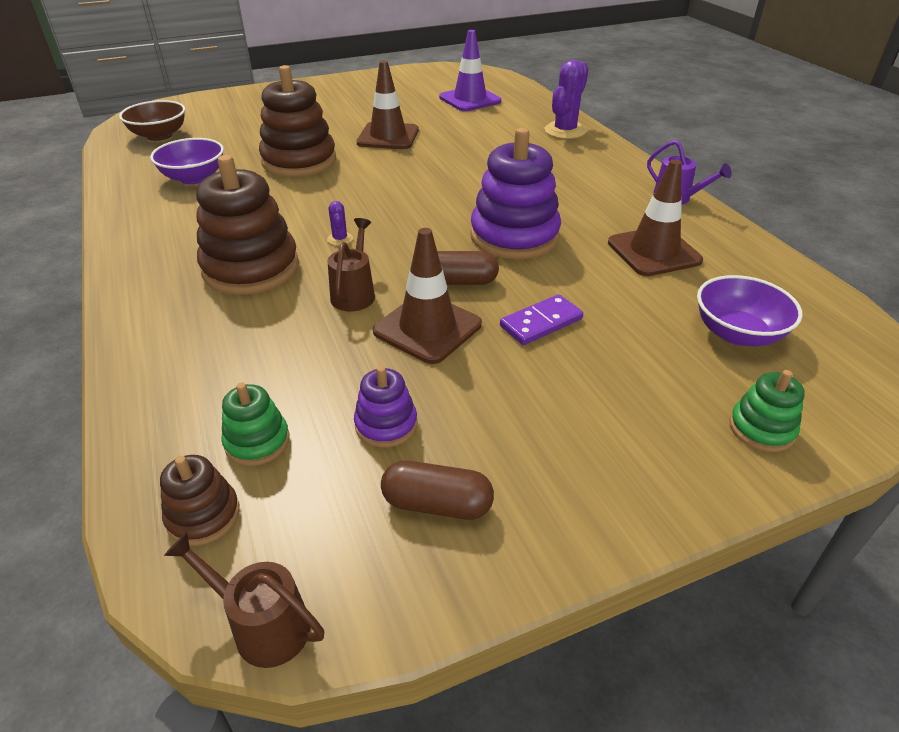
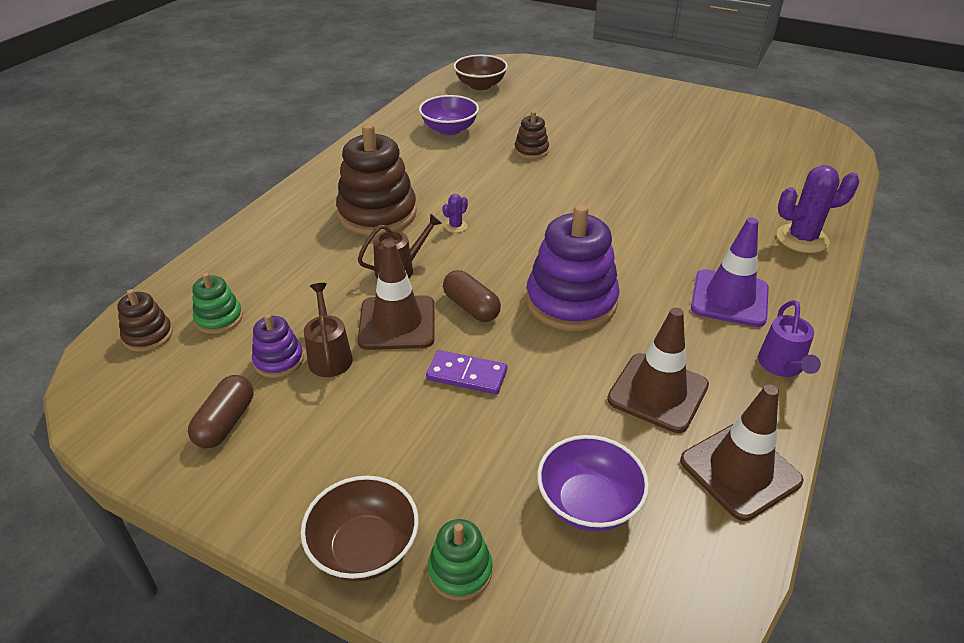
camera: 50 degrees right, 0 degrees up
(262, 624) = (89, 404): brown watering can -> brown watering can (329, 355)
(299, 161) = (531, 151): brown stacking toy -> brown stacking toy, size x0.50
(388, 136) = (630, 163): brown traffic cone -> brown traffic cone (740, 471)
(437, 504) = (226, 422): brown capsule -> brown capsule turned 45 degrees clockwise
(470, 99) = (766, 162): purple traffic cone -> purple traffic cone (729, 298)
(697, 474) = (364, 548): none -> brown bowl

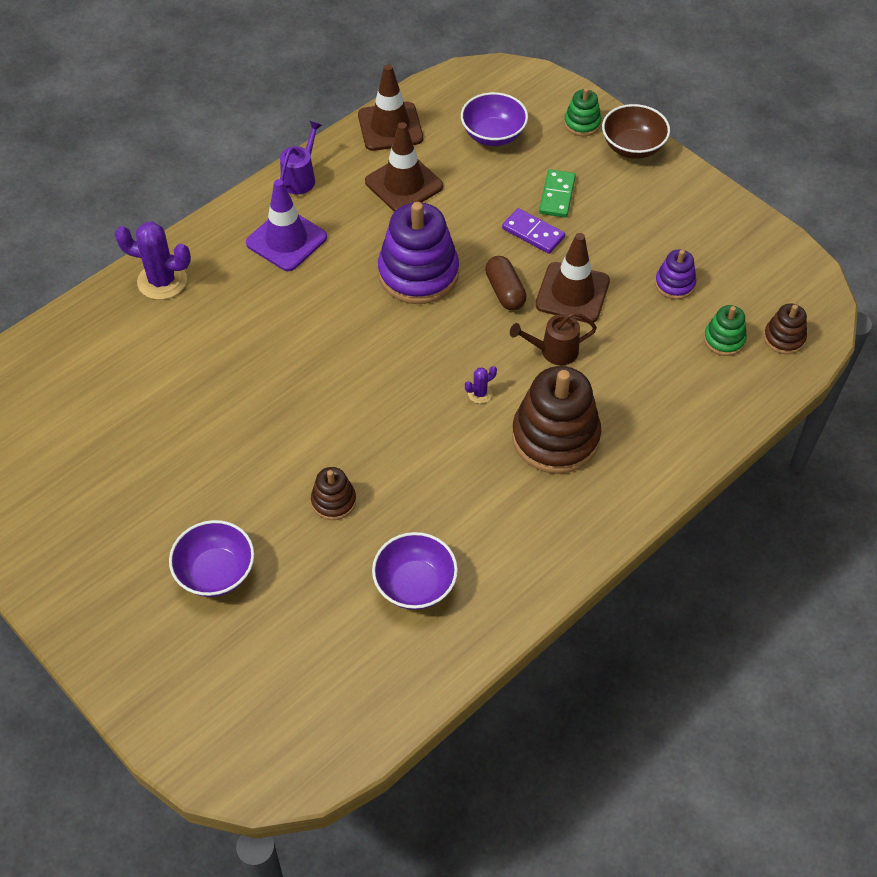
camera: 160 degrees left, 15 degrees up
(226, 422) = (715, 244): brown capsule -> none
(329, 355) = (634, 278): brown watering can -> none
(455, 432) = (557, 195): none -> green domino
(480, 85) = (317, 702): brown bowl -> none
(581, 112) = (216, 572): none -> purple bowl

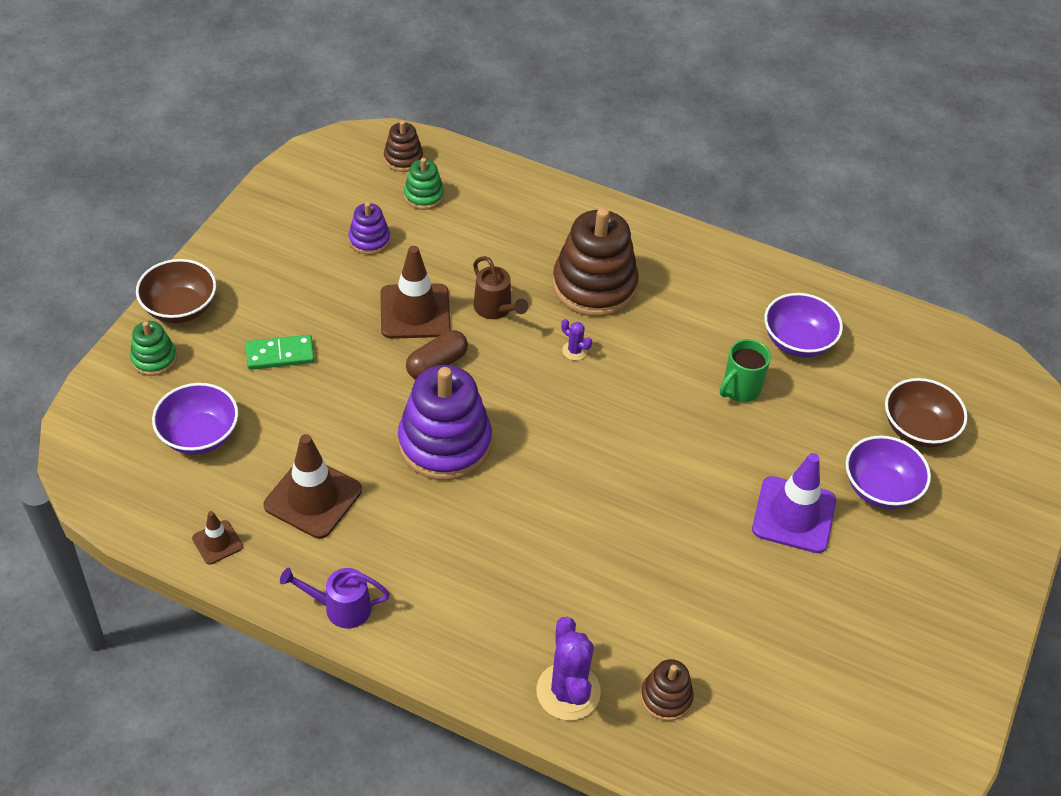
camera: 115 degrees left, 5 degrees down
(262, 641) = (918, 429): none -> brown bowl
(286, 240) = (449, 585): purple traffic cone -> purple traffic cone (794, 515)
(333, 501) = (754, 424): brown stacking toy -> brown stacking toy (666, 697)
(378, 507) = (740, 389): none -> green mug
(390, 127) = (217, 542): brown traffic cone -> brown traffic cone, size x0.51
(533, 233) = (344, 361): purple domino -> none

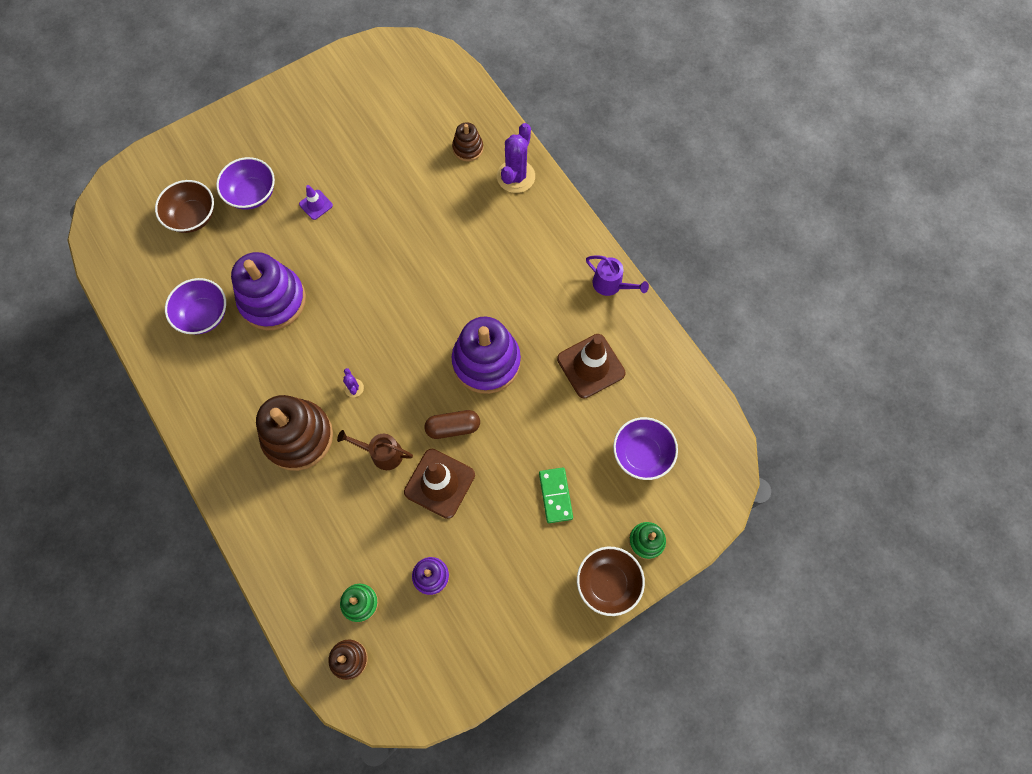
camera: 145 degrees left, 20 degrees up
(217, 542) = (664, 365): brown traffic cone -> none
(280, 355) = (555, 495): green domino -> green domino turned 60 degrees clockwise
(496, 309) = (381, 453): brown watering can -> brown watering can turned 75 degrees counterclockwise
(740, 389) = (273, 300): green mug -> purple stacking toy
(794, 515) = (316, 205): purple traffic cone -> purple traffic cone, size x0.51

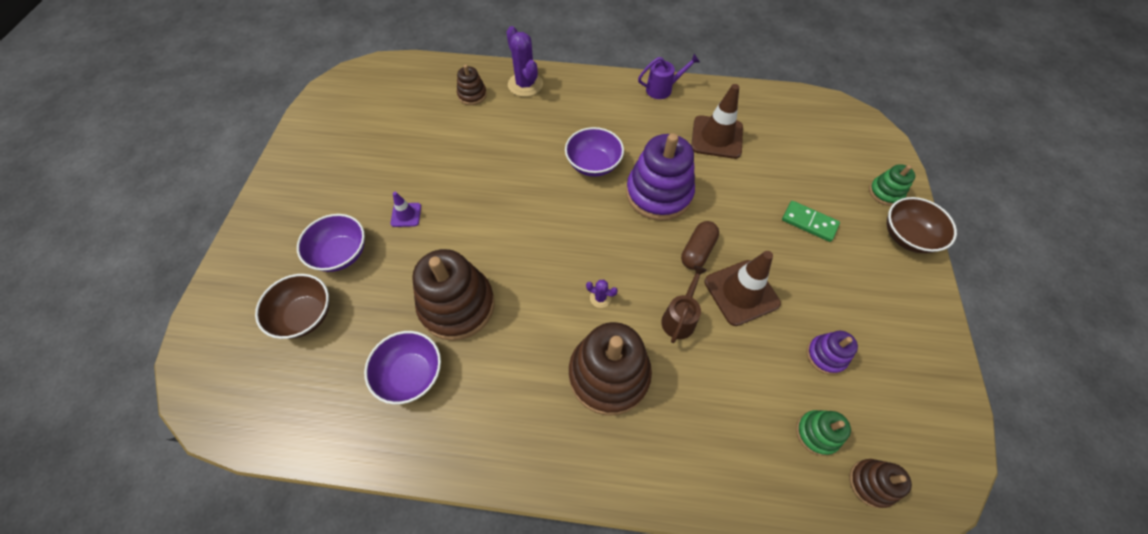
camera: 50 degrees left, 10 degrees down
(273, 300) = (457, 305): purple stacking toy -> brown stacking toy
(381, 453) = (680, 317): brown watering can -> brown watering can turned 150 degrees clockwise
(642, 454) = (811, 153): purple bowl -> purple bowl (593, 164)

